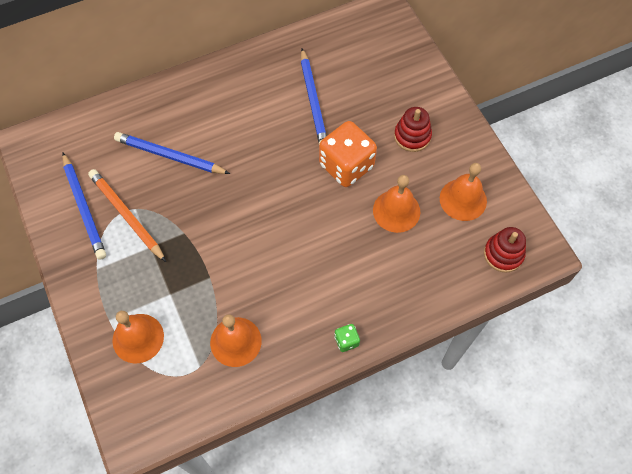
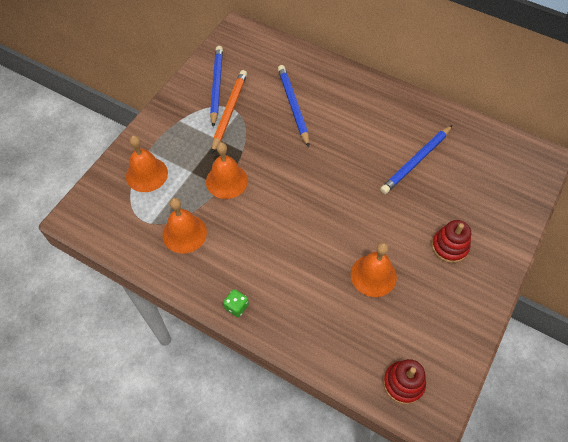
camera: 55 degrees right, 5 degrees down
(84, 208) = (216, 86): blue pencil -> blue pencil turned 150 degrees clockwise
(346, 166) = (381, 217): orange dice -> none
(463, 199) = (426, 320): orange bell -> orange bell (226, 181)

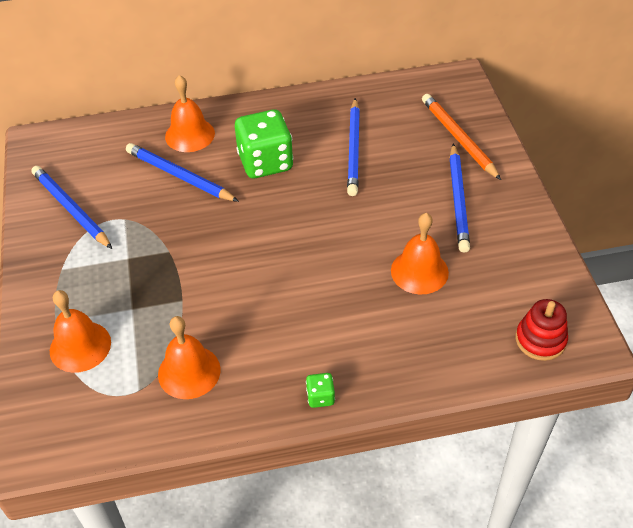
camera: 40 degrees left, 10 degrees down
(226, 181) = (182, 290): orange bell -> orange bell (190, 135)
(229, 111) = (113, 223): orange pencil -> orange pencil (458, 138)
(351, 132) = (265, 162): none -> green dice
(449, 246) = (458, 200): red stacking toy -> blue pencil

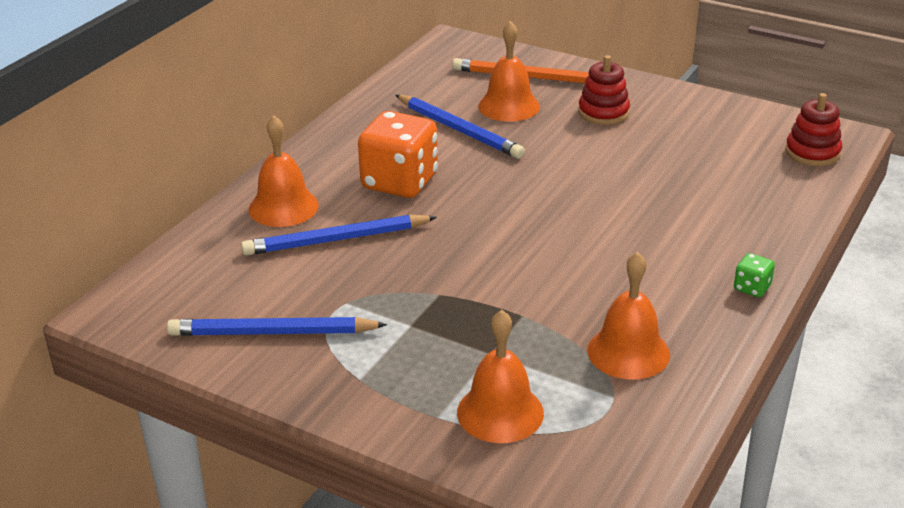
camera: 50 degrees left, 15 degrees down
(265, 162) = (399, 182): green dice -> orange dice
(419, 271) = (663, 169): orange bell -> orange bell (509, 106)
(458, 200) = (603, 112): blue pencil -> red stacking toy

